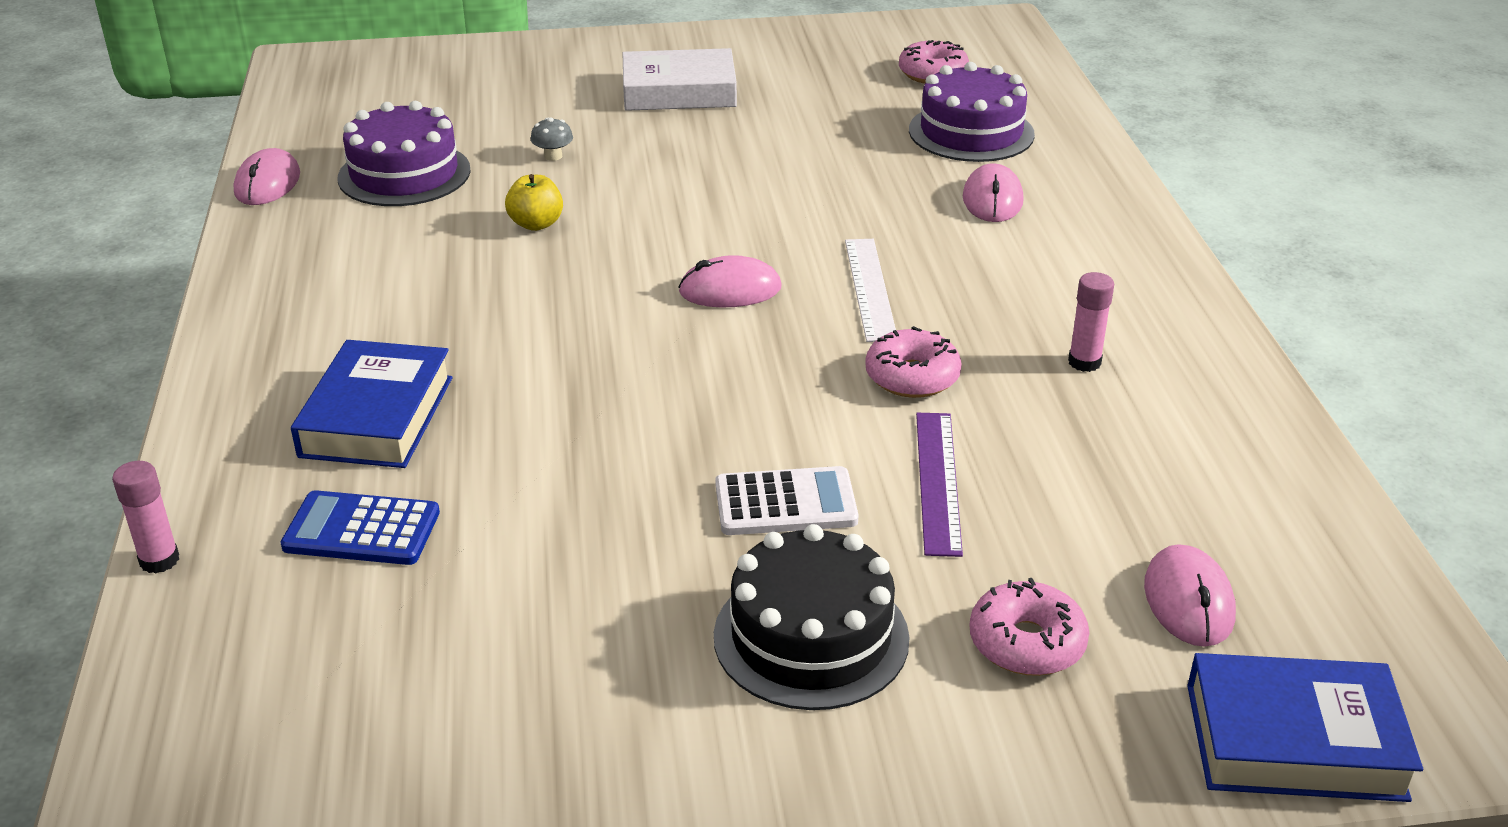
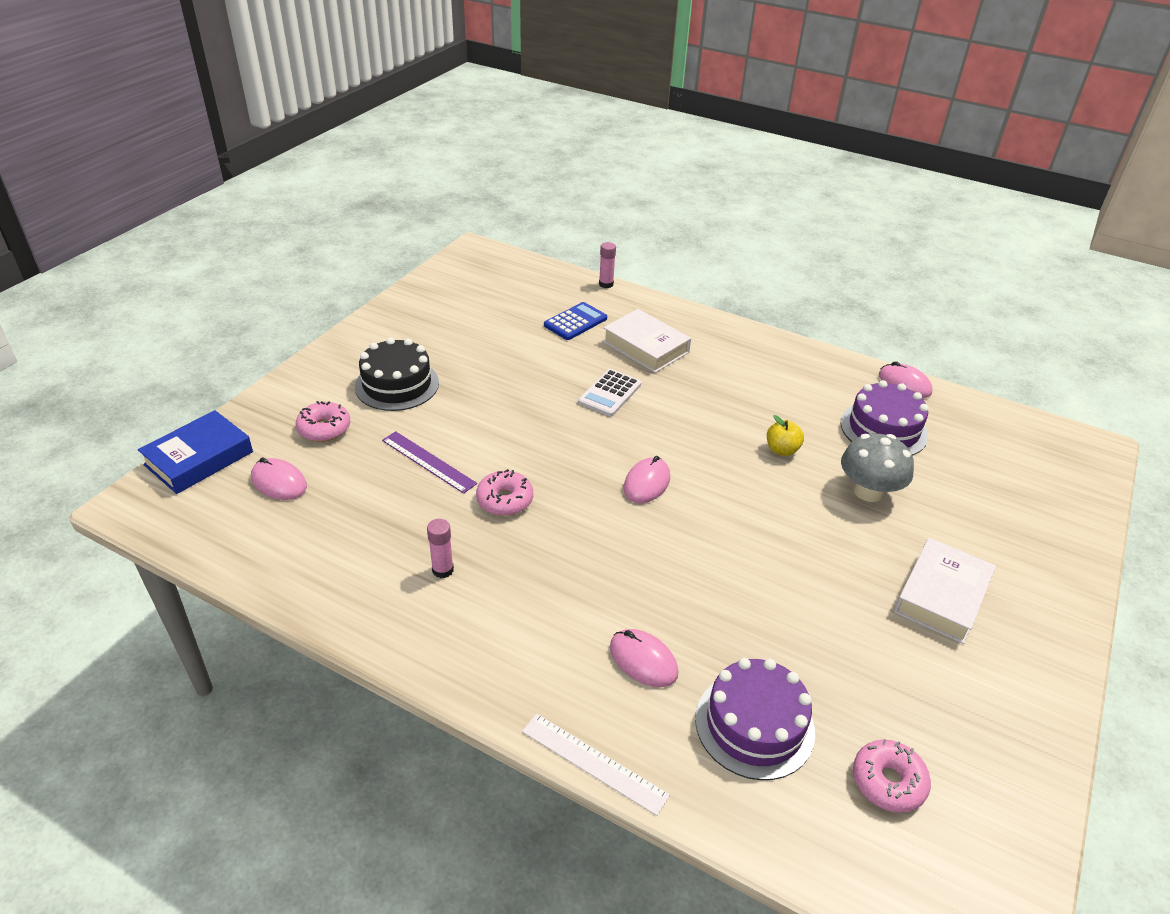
camera: 125 degrees right, 5 degrees up
(377, 416) = (645, 347): blue book -> white book
(553, 156) = (868, 491): grey mushroom -> grey mushroom, size x2.28
(785, 503) = (469, 415): white calculator -> white calculator (610, 393)
(870, 288) = (596, 534): white ruler -> white ruler (593, 763)

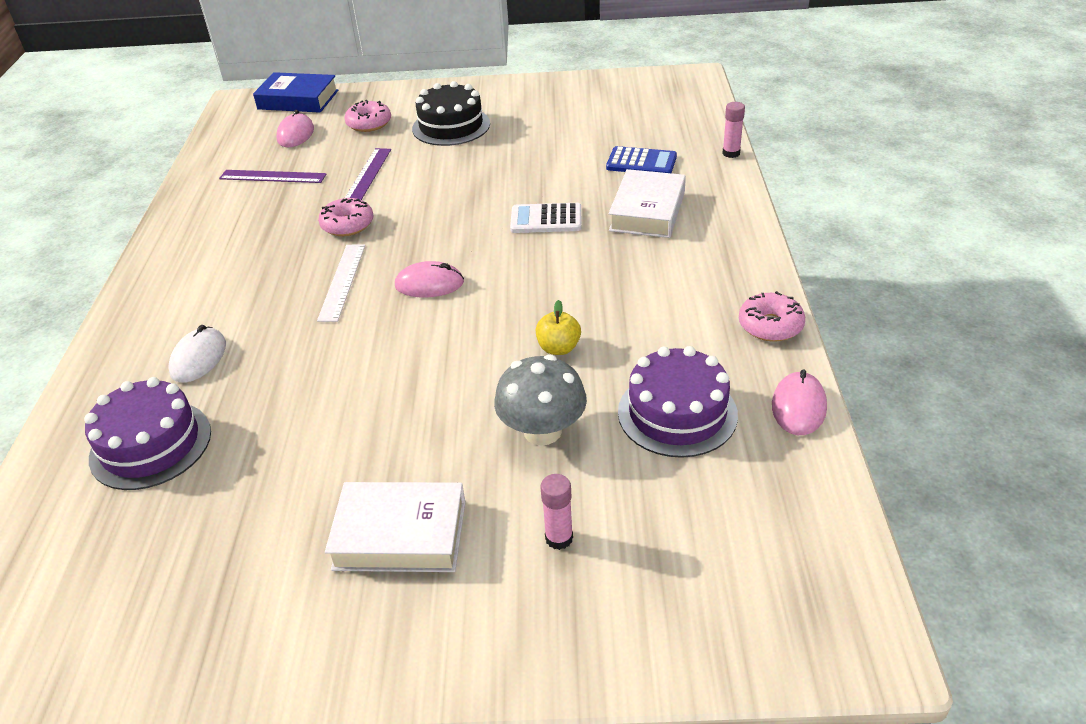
camera: 65 degrees right, 0 degrees up
(352, 523) = (273, 176): none -> purple ruler
(443, 570) = (247, 230): pink glue stick -> pink glue stick (559, 538)
(593, 763) = (79, 370): white ruler -> white ruler (342, 281)
(643, 660) = (198, 358): pink mouse -> white mouse
(888, 782) = (112, 552): pink donut -> pink donut (770, 325)

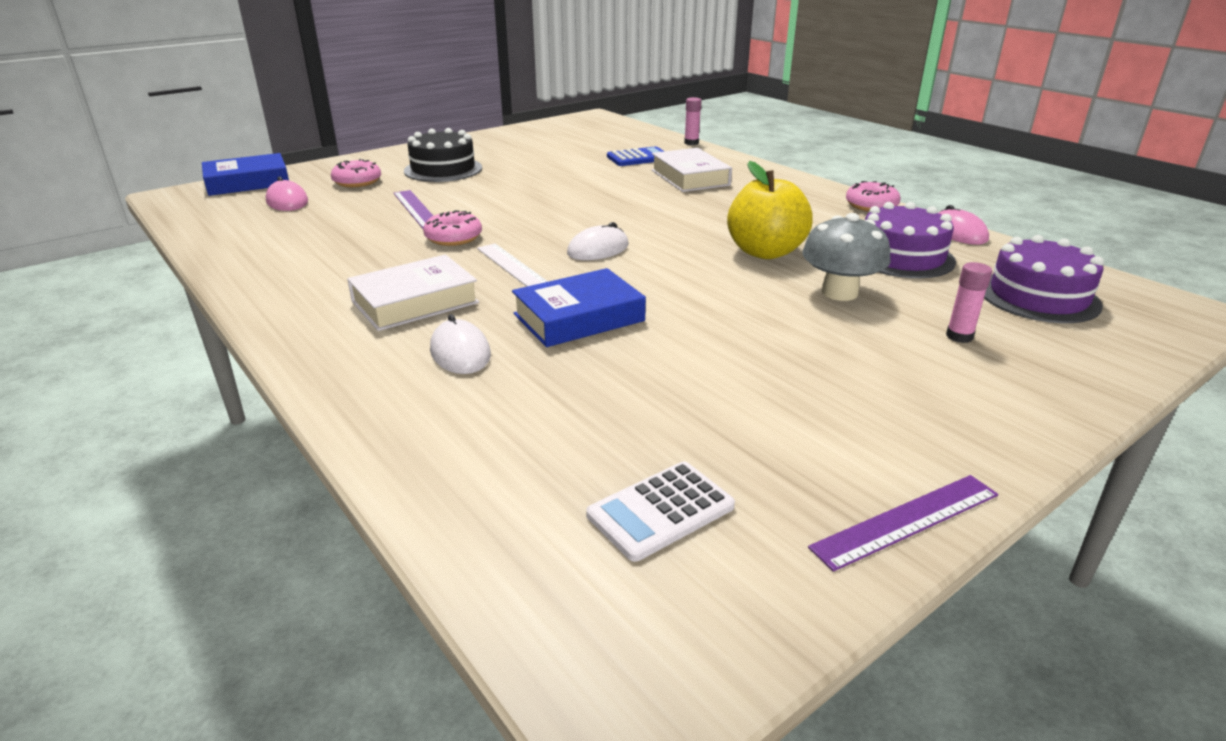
camera: 40 degrees left, 10 degrees down
(150, 444) = (523, 422): purple cake -> purple cake (1038, 296)
(273, 176) = (312, 229): purple ruler -> purple ruler (906, 520)
(311, 359) = (579, 317): none -> blue book
(400, 535) = (857, 380): white book -> white book (415, 302)
(429, 284) = (598, 249): pink mouse -> white mouse
(546, 219) = (624, 197): white calculator -> white calculator (661, 511)
(558, 348) = (765, 252): yellow apple -> yellow apple, size x1.97

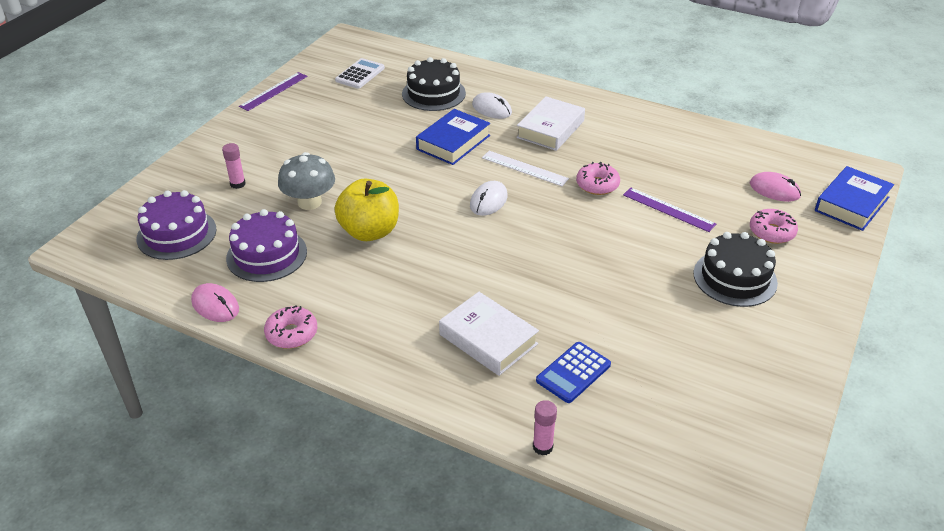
camera: 155 degrees right, 10 degrees up
(532, 409) = (433, 93): none -> black cake

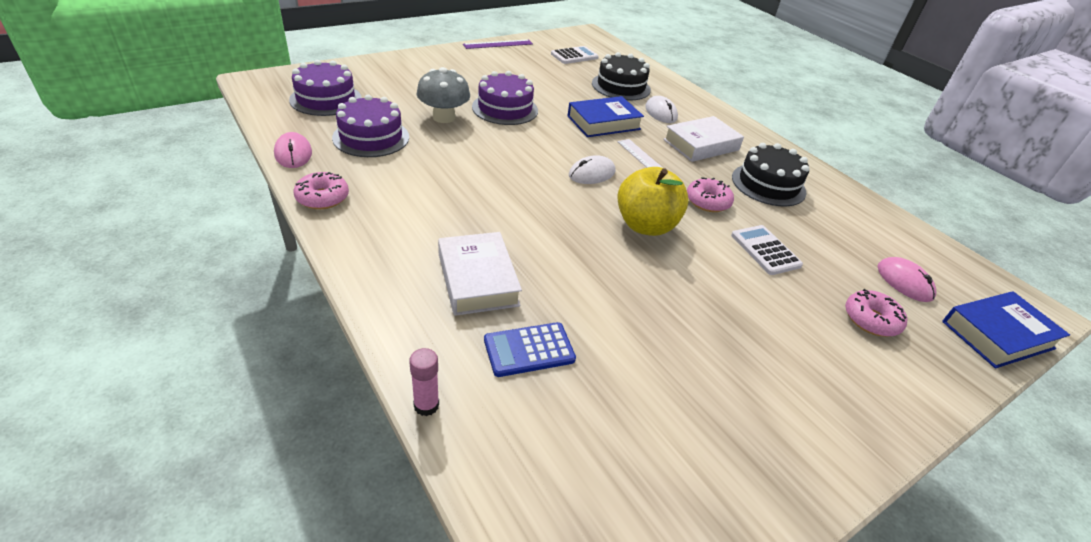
camera: 25 degrees right, 0 degrees up
(237, 184) = (406, 87): pink glue stick -> none
(354, 167) = (505, 108): none -> purple cake
(369, 231) = (467, 154): yellow apple -> yellow apple (645, 226)
(668, 209) = (765, 250): purple ruler -> white calculator
(735, 278) = (790, 344): black cake -> black cake (768, 184)

